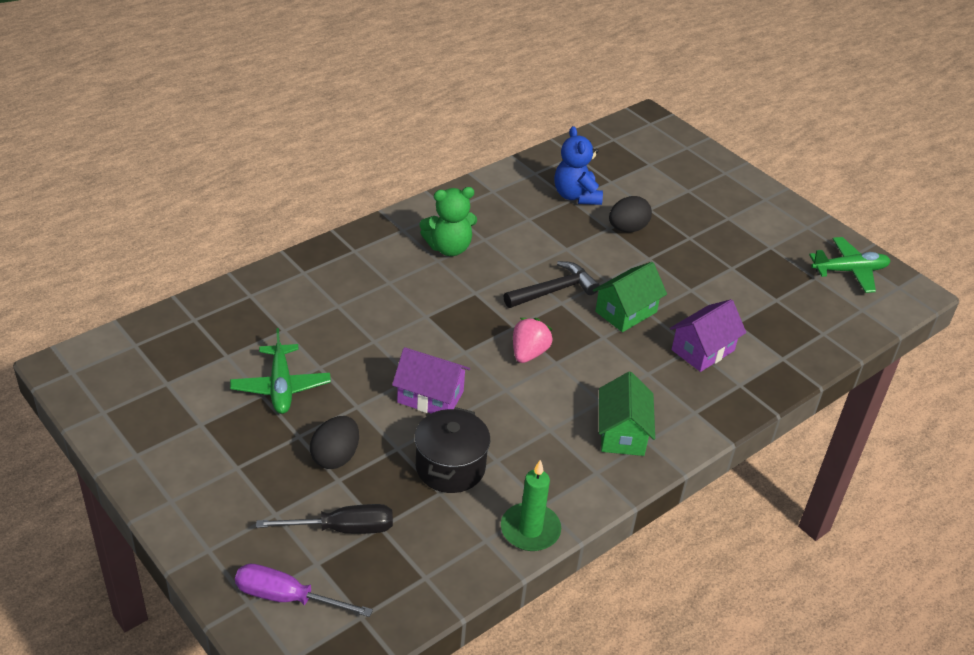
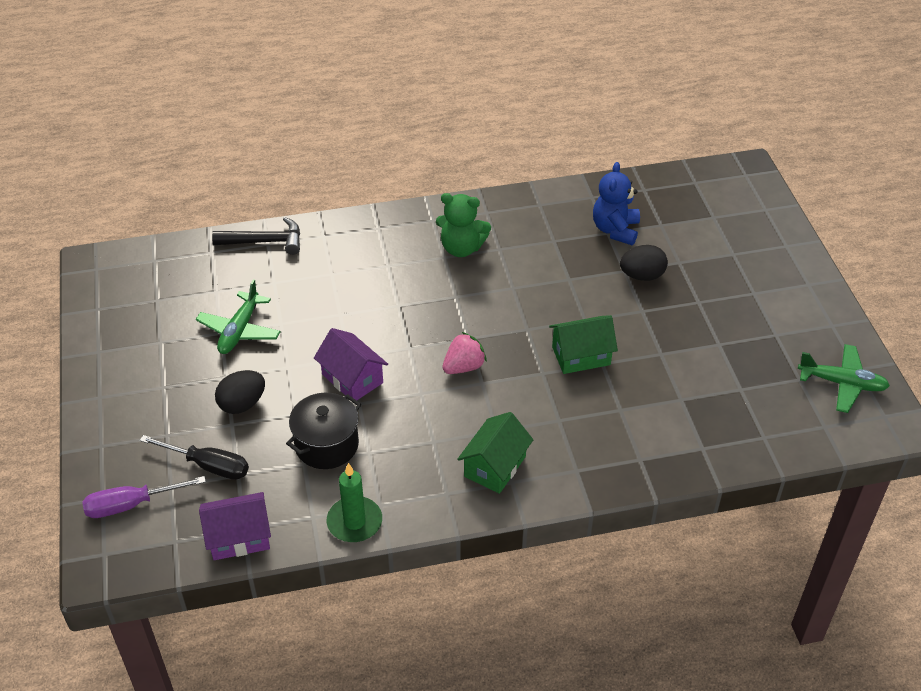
camera: 30 degrees right, 5 degrees up
(287, 597) = (131, 505): purple screwdriver -> purple screwdriver turned 60 degrees counterclockwise
(554, 290) = (528, 315): black hammer -> black hammer (265, 241)
(702, 350) = (628, 415): purple house -> purple house (239, 537)

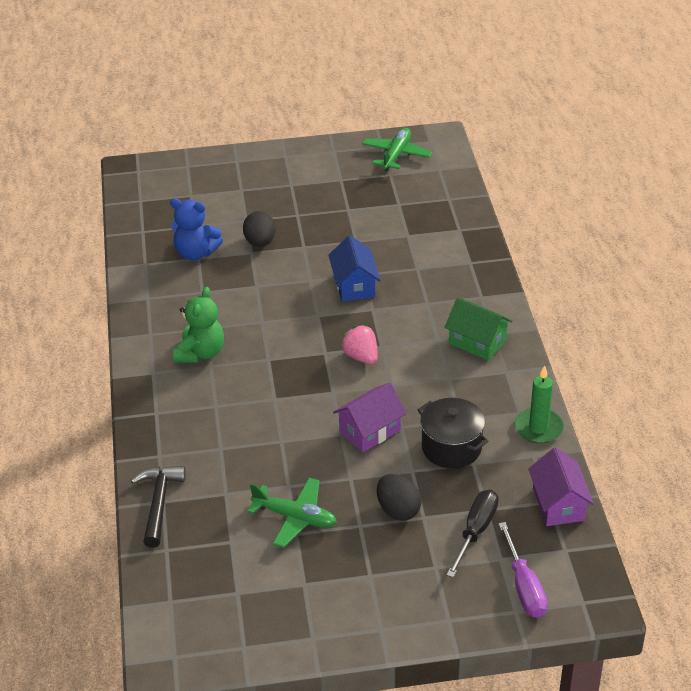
camera: 85 degrees left, 5 degrees down
(581, 356) = (354, 285): green house -> blue house

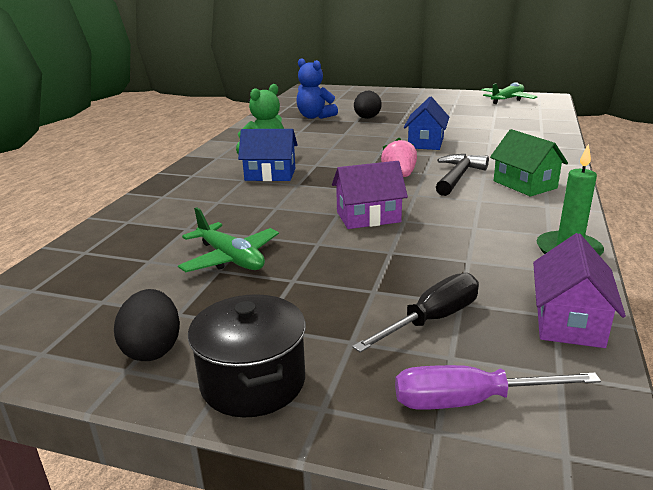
camera: 25 degrees right, 15 degrees down
(159, 503) = (122, 222): black hammer -> black hammer (458, 177)
(235, 389) = (270, 174): none -> blue house
(398, 510) = (347, 278): black egg -> black egg (153, 349)
(451, 447) = (449, 244): black pot -> black pot (253, 382)
(524, 586) = (469, 401): purple screwdriver -> purple screwdriver turned 75 degrees clockwise

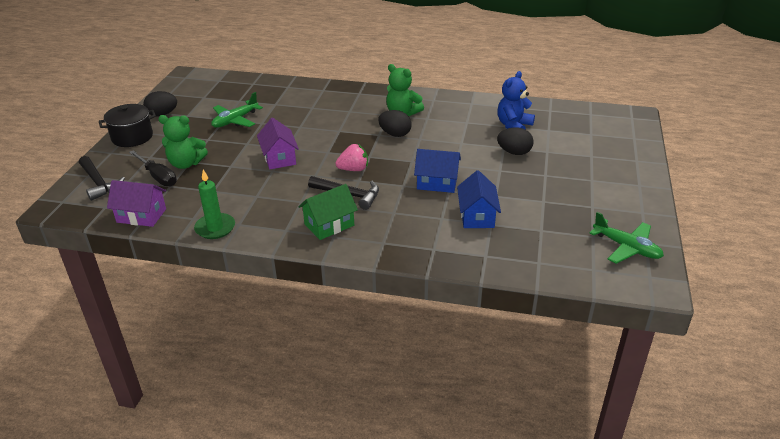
camera: 85 degrees right, 10 degrees up
(270, 174) = (358, 119): blue house -> blue house (477, 216)
(317, 157) = (395, 134): none -> black egg
(382, 294) = (186, 164): none -> green teddy bear
(469, 401) = (99, 183): purple screwdriver -> black hammer

